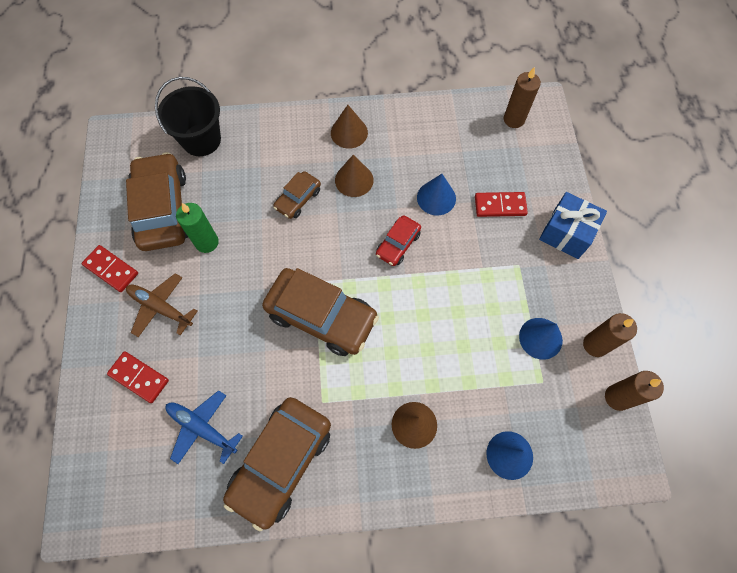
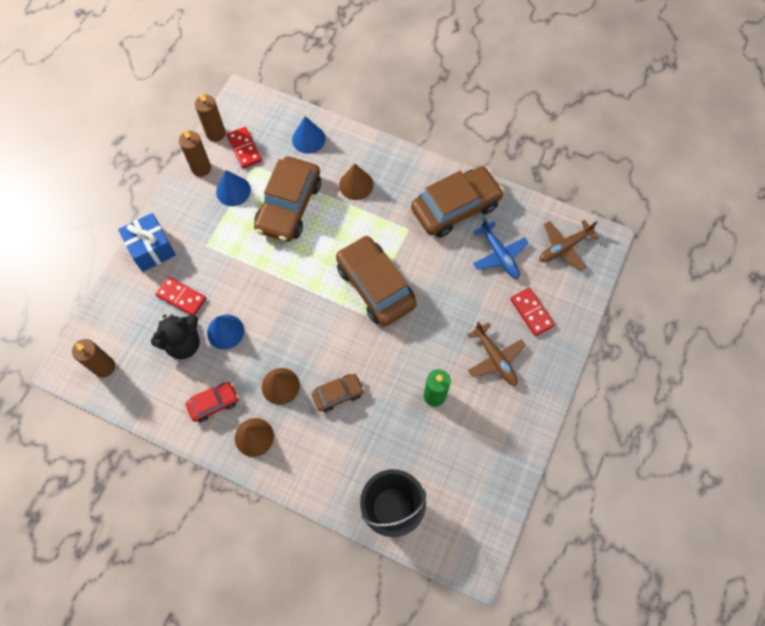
camera: 150 degrees left, 0 degrees up
(111, 269) = (524, 414): red domino -> red domino (244, 149)
(126, 483) = (564, 247): none -> brown plane
(163, 209) = (459, 449): brown car -> brown car (289, 206)
(398, 244) = (283, 310): red car -> red car (214, 403)
(464, 169) = (183, 343): none -> black teddy bear

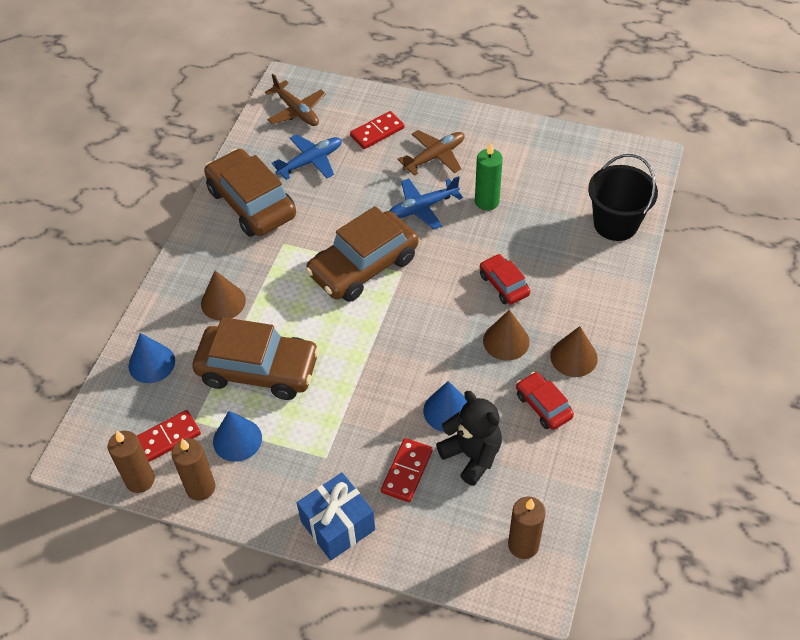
camera: 95 degrees left, 15 degrees down
(338, 394) = (504, 285): brown car -> red car
(434, 340) = (423, 208): none -> blue plane

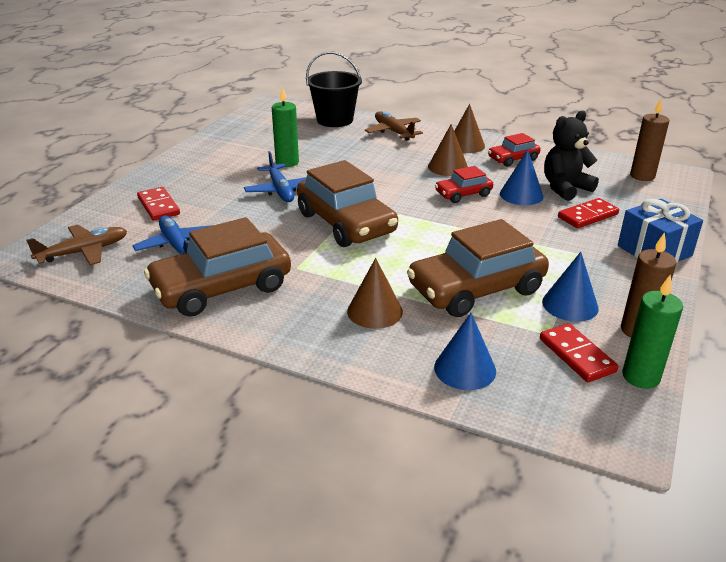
camera: 85 degrees left, 20 degrees down
(140, 480) = (640, 377): brown candle -> green candle
(258, 370) = (476, 289): brown car -> brown car turned 135 degrees counterclockwise
(407, 471) = (587, 216): red domino -> red domino turned 60 degrees counterclockwise
(434, 157) = (215, 180): brown plane -> brown plane (393, 132)
(504, 285) = (387, 163): red car -> red car (463, 194)

